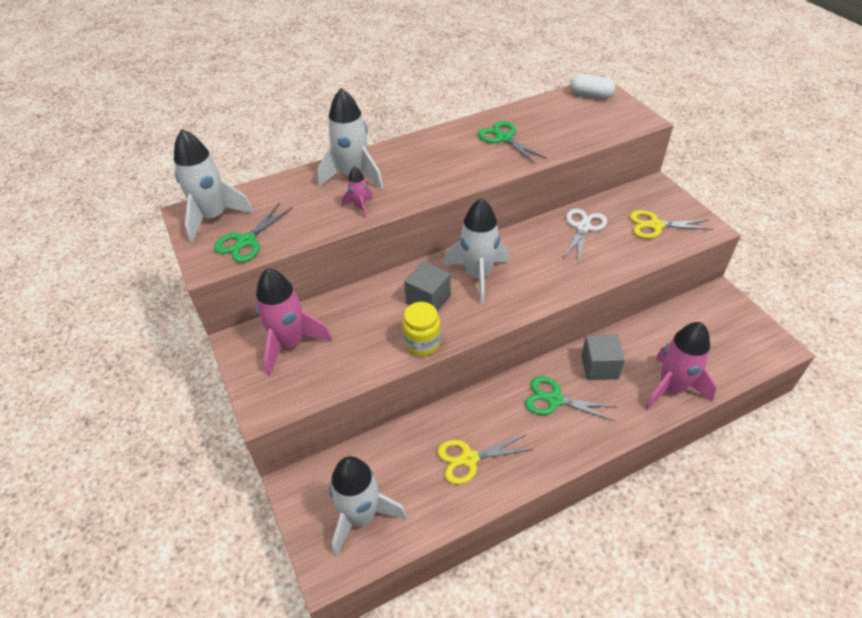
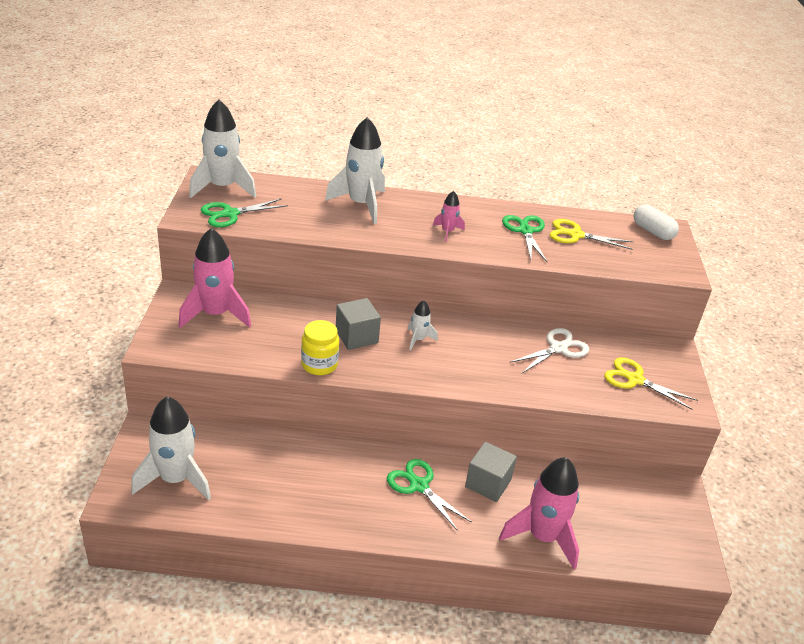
camera: 25 degrees right, 10 degrees down
(360, 206) = (343, 228): pink rocket -> pink rocket (447, 232)
(469, 459) = (300, 488): yellow scissors -> yellow scissors (576, 235)
(478, 275) = (418, 339): white rocket -> white rocket, size x0.48

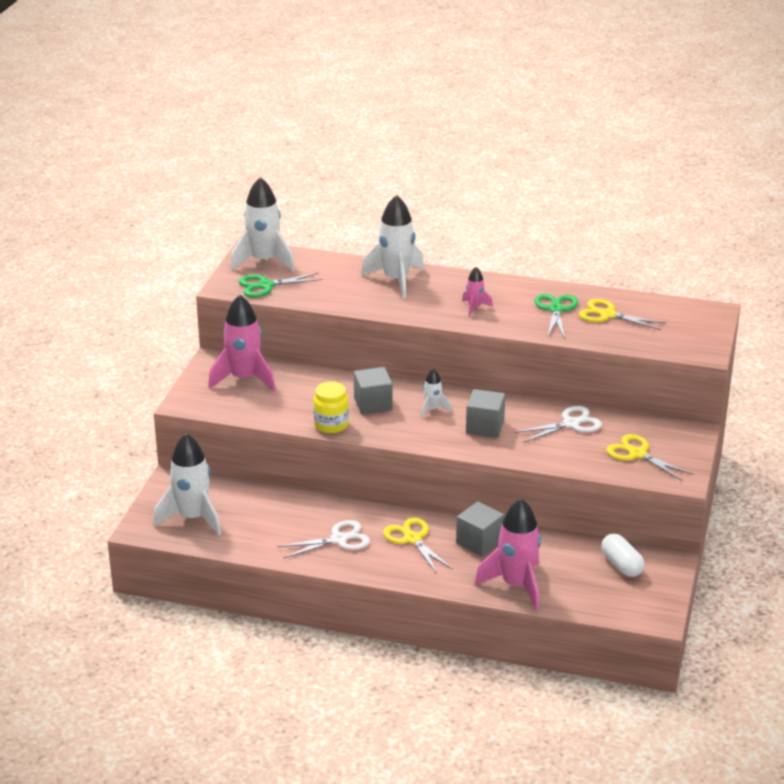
camera: 15 degrees right, 5 degrees down
(341, 494) = (338, 540): none -> white scissors
(419, 486) = (412, 539): green scissors -> yellow scissors
(477, 357) = (485, 427): none -> grey cube
(652, 231) = (694, 314): white capsule -> white capsule (621, 565)

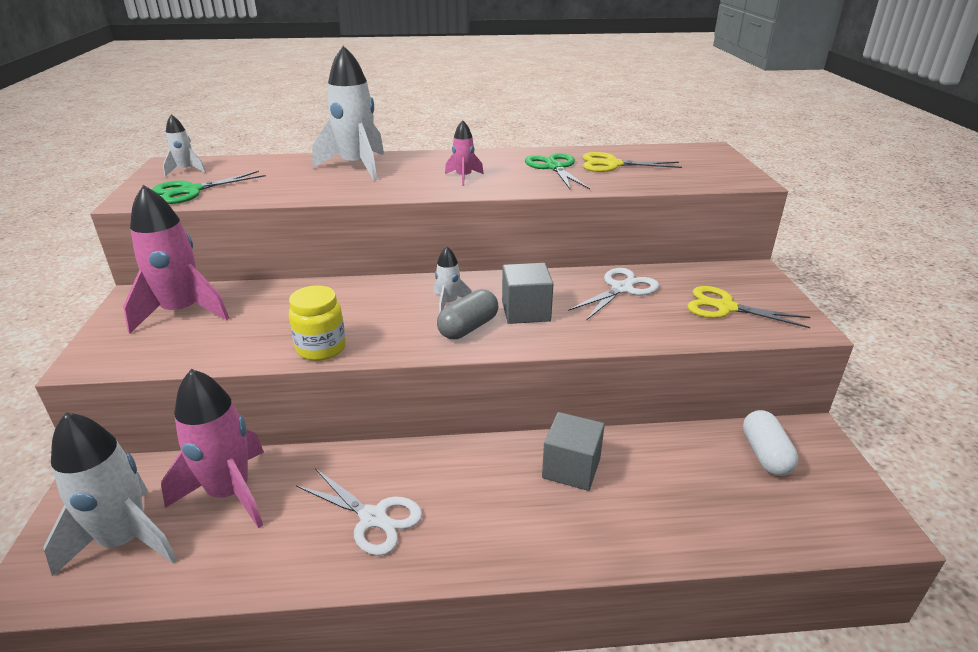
camera: 20 degrees left, 0 degrees up
(263, 261) = (186, 170): white rocket -> white rocket, size x0.48
(338, 540) = (373, 518): white scissors -> white scissors turned 75 degrees clockwise
(373, 404) = (369, 311): grey cube -> none
(412, 539) = (480, 487): yellow scissors -> none
(436, 431) = (468, 328): none -> grey capsule
(516, 585) = (664, 527): pink rocket -> pink rocket (230, 492)
(621, 565) = (765, 454): white capsule -> white capsule turned 45 degrees clockwise

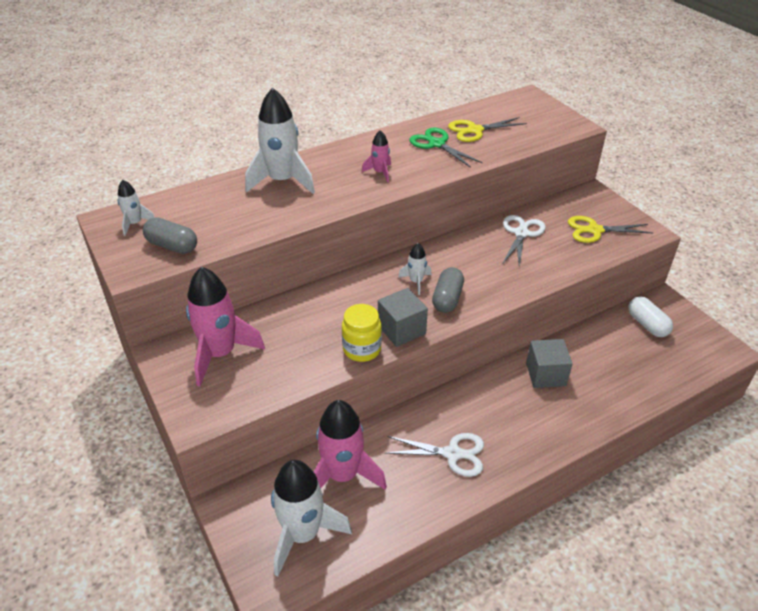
camera: 25 degrees left, 10 degrees up
(191, 191) = (172, 246): green scissors -> grey capsule
(526, 311) = (474, 272): grey cube -> grey cube (401, 330)

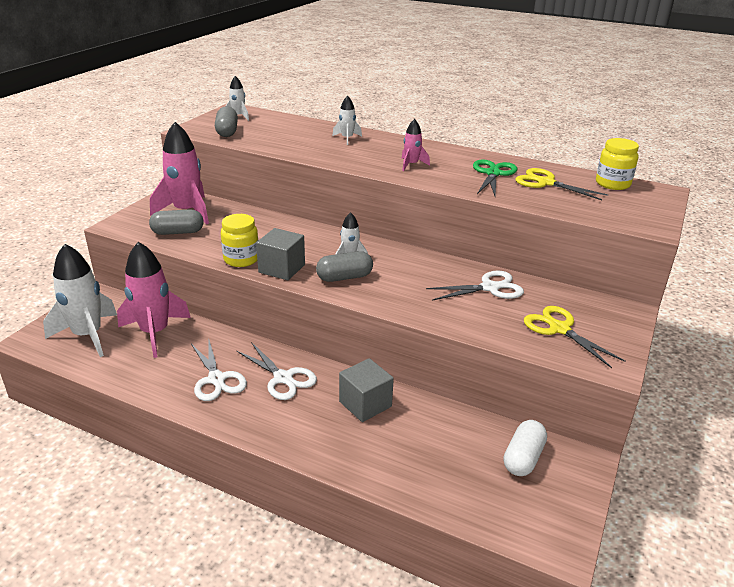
camera: 55 degrees right, 10 degrees down
(262, 376) = (178, 232): none -> grey capsule
(282, 181) = (347, 139): white rocket -> white rocket, size x0.48
(481, 409) = (283, 378): none -> white scissors
(501, 106) = (612, 184): none -> yellow jar

